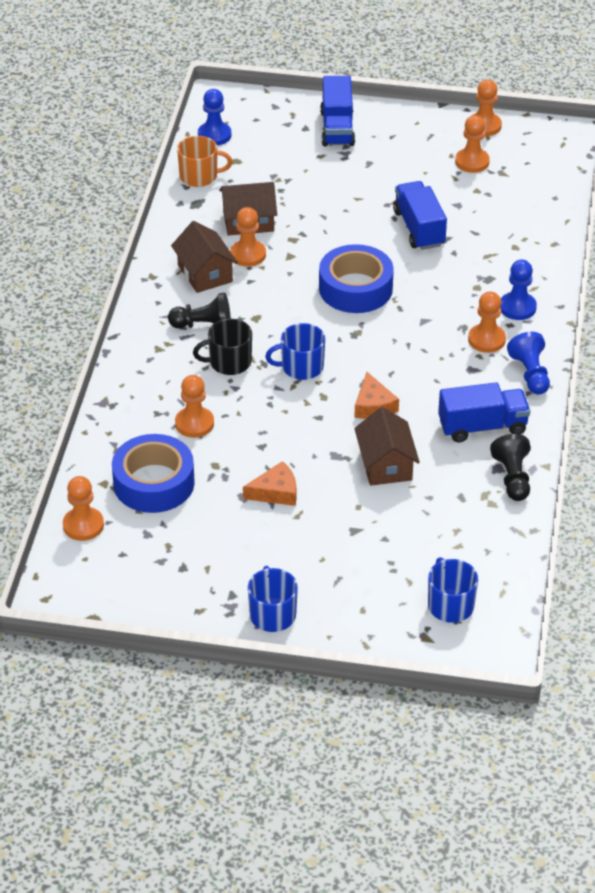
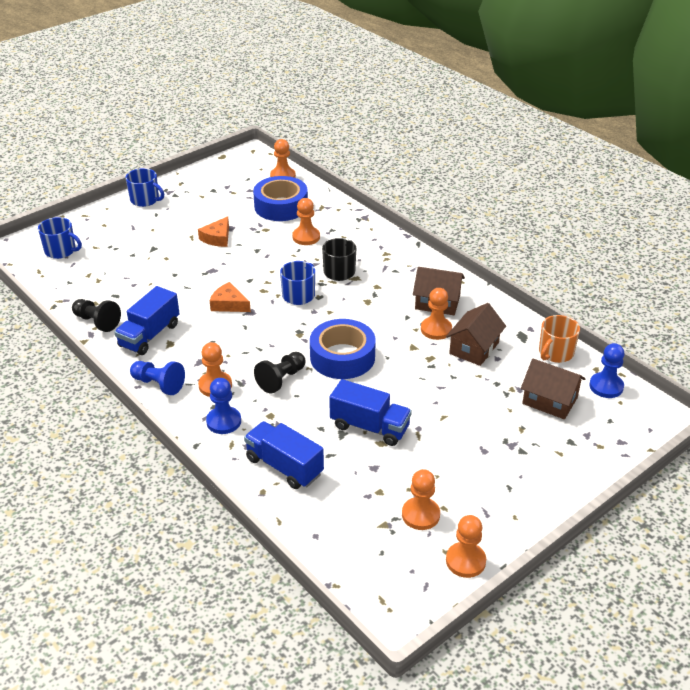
camera: 130 degrees right, 5 degrees down
(203, 325) = (386, 278): black pawn -> black pawn (281, 379)
(337, 128) = (553, 460): blue truck -> blue truck (284, 466)
(385, 464) = (179, 283): brown house -> brown house (550, 400)

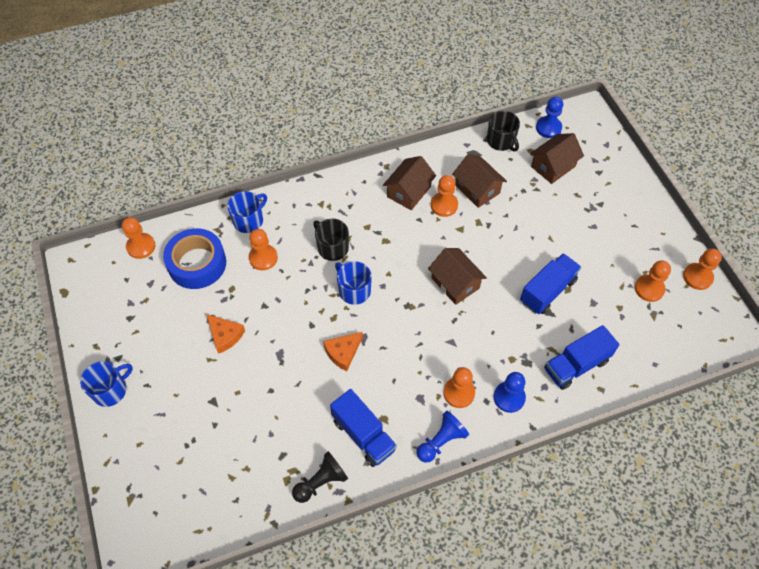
camera: 70 degrees left, 20 degrees up
(61, 251) = (169, 500): blue mug -> blue mug (249, 220)
(281, 379) = (468, 338): black pawn -> none
(342, 357) = (455, 283): blue tape -> brown house
(555, 353) = (501, 141): orange mug -> black mug

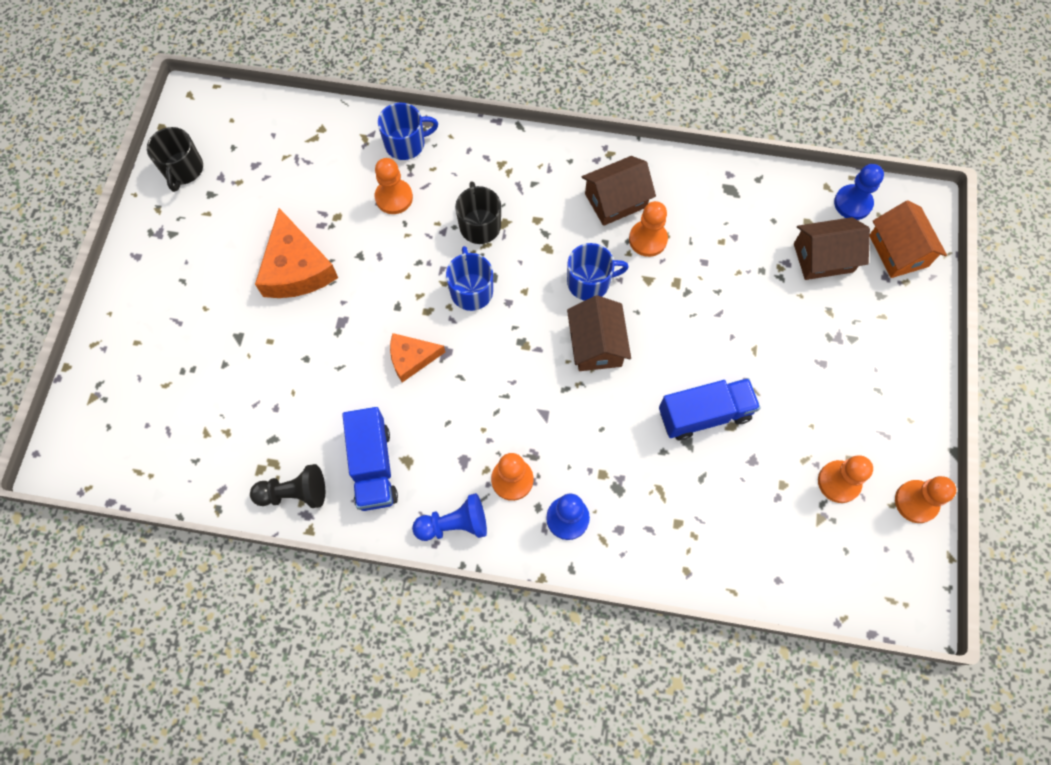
camera: 30 degrees right, 10 degrees up
(110, 390) = (143, 266): blue mug -> blue mug (589, 282)
(141, 246) = (270, 116): orange pawn -> none
(197, 264) = (318, 167): blue tape -> none
(225, 335) = (296, 268): orange cheese -> orange cheese, size x1.68
(477, 189) = (703, 239): brown house -> none
(501, 141) = (777, 191): black mug -> black mug (183, 169)
(576, 365) = (676, 525): blue truck -> none
(591, 142) = (898, 251): none -> orange house

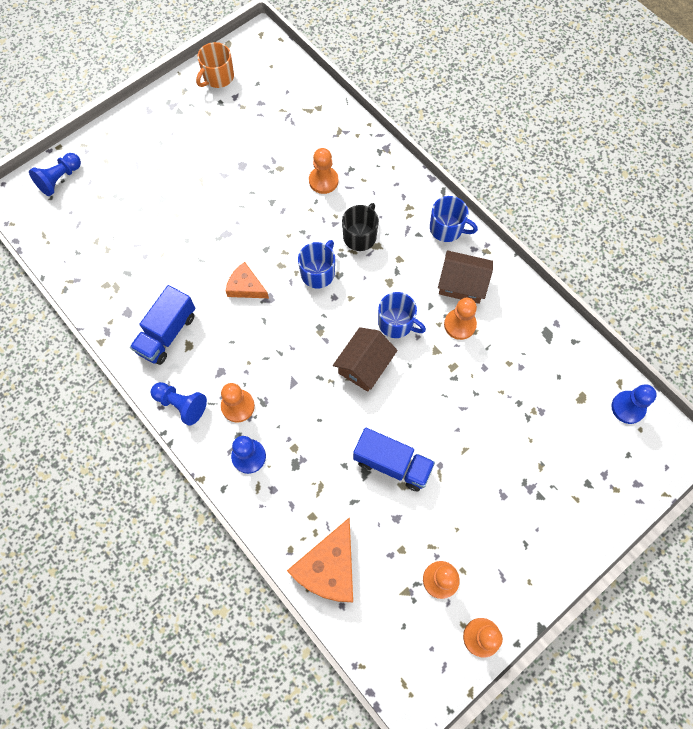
camera: 40 degrees right, 0 degrees up
(100, 400) = (60, 179): none -> blue pawn
(183, 169) = (218, 77): black mug -> orange mug
(294, 493) = (111, 313): black pawn -> none
(296, 268) = (229, 182): orange cheese -> orange cheese (328, 568)
(406, 143) = (361, 152): blue mug -> blue mug (447, 228)
(823, 257) = (571, 427): brown house -> none
(898, 251) = (631, 464): orange house -> none

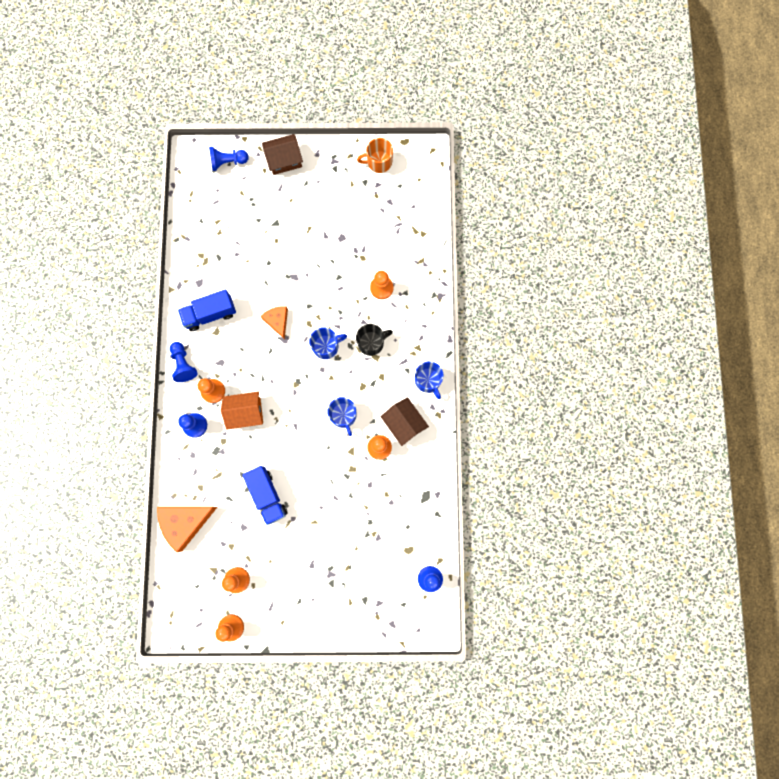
camera: 40 degrees right, 10 degrees up
(293, 400) = (246, 412): none -> orange house
(364, 365) = (302, 426): brown house -> brown house (284, 160)

